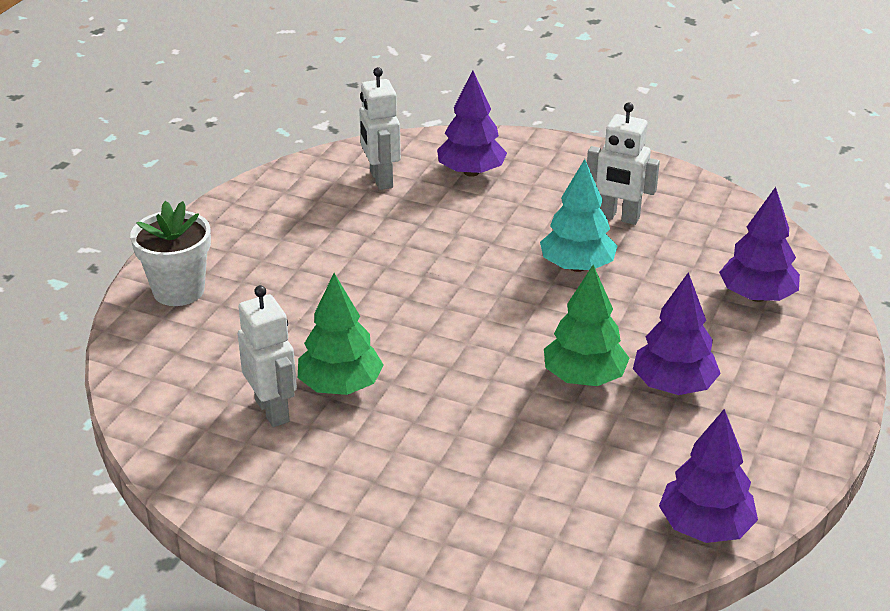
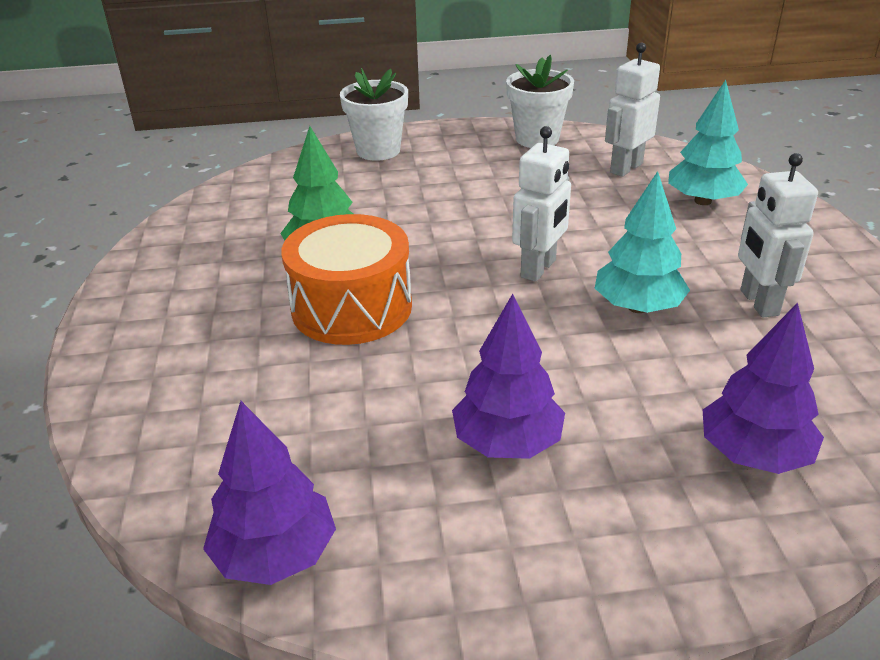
camera: 60 degrees right, 0 degrees up
(273, 197) = (537, 139): none -> white flower pot
(273, 410) = (269, 235): white robot -> white robot (539, 269)
(445, 400) = (351, 307): none -> orange drum
(471, 172) = (703, 201): purple tree -> turquoise tree
(584, 377) = (460, 374): green tree -> none

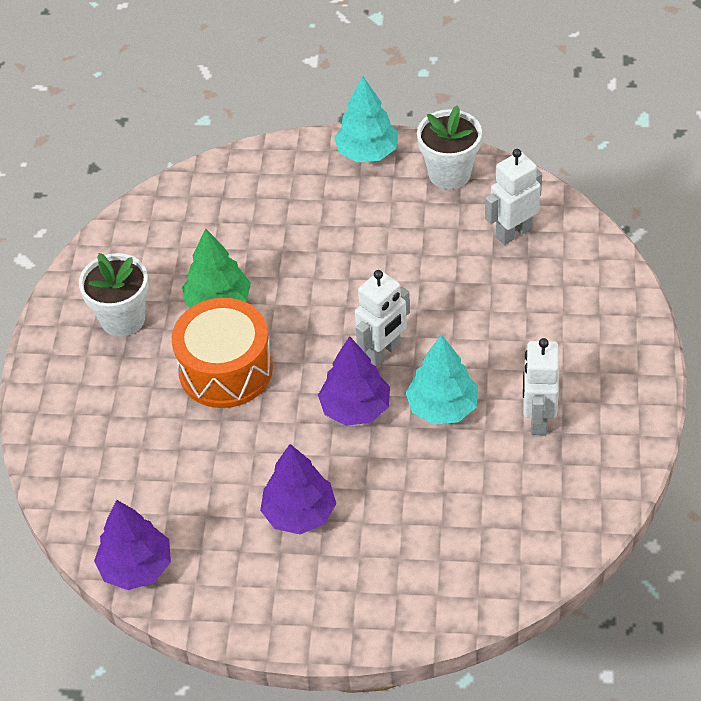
camera: 15 degrees right, 15 degrees up
(378, 150) = (295, 168): white flower pot -> white flower pot (123, 319)
(703, 201) = (559, 291): turquoise tree -> turquoise tree (367, 152)
(754, 454) = (456, 552): purple tree -> purple tree (355, 408)

